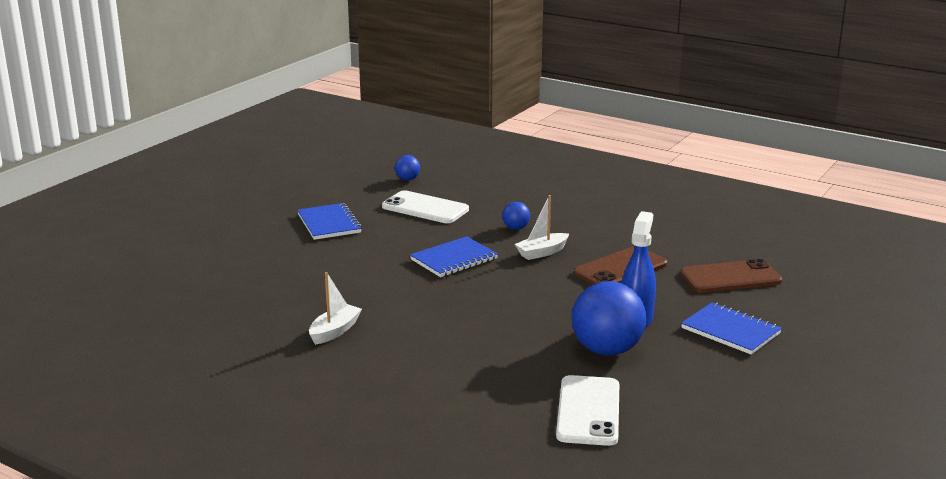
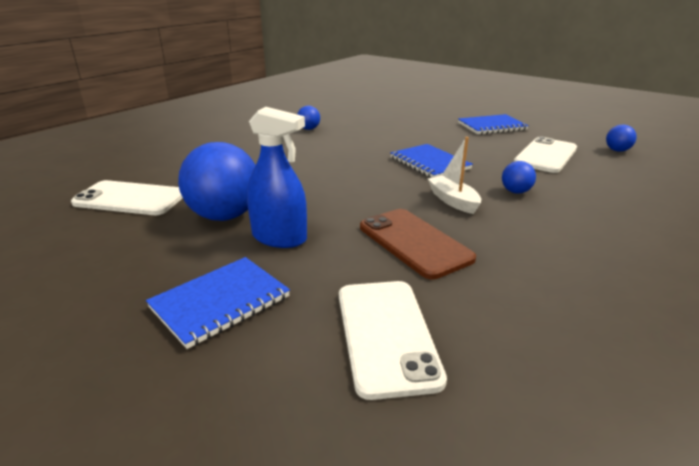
camera: 95 degrees right, 5 degrees up
(335, 331) = (309, 129): white boat -> blue ball
(730, 277) = (386, 335): brown phone -> white phone

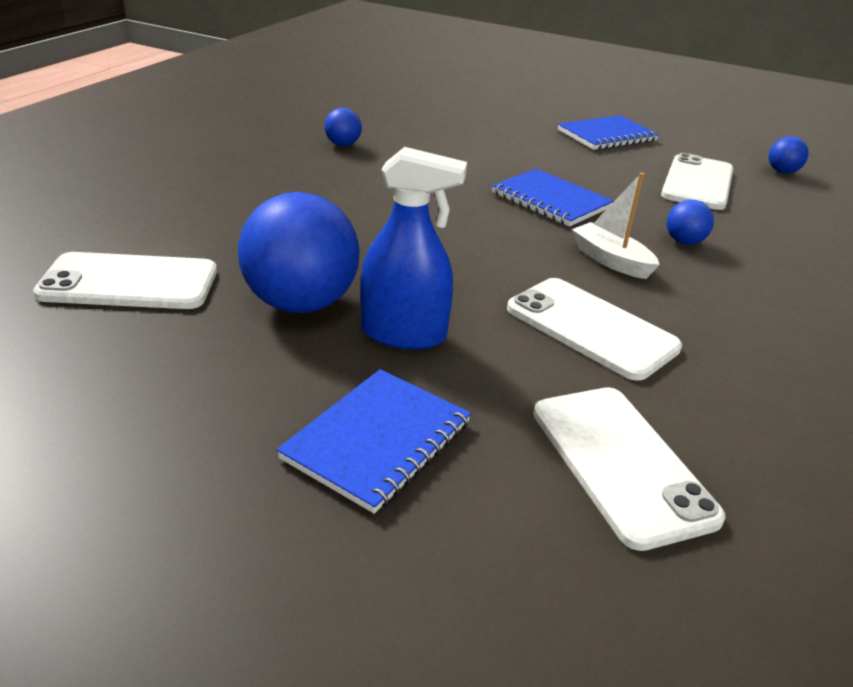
camera: 15 degrees left, 5 degrees up
(414, 242) = (591, 328): brown phone -> white phone

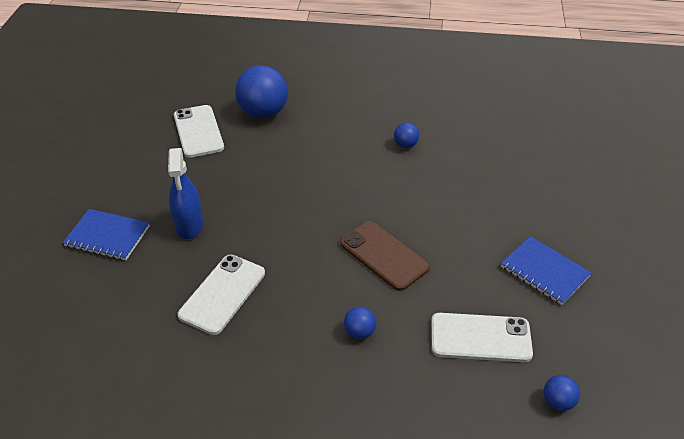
camera: 75 degrees right, 10 degrees up
(301, 303) = (203, 185): blue ball -> blue ball (263, 113)
(551, 200) = (384, 255): blue notebook -> brown phone
(611, 260) = (309, 295): white boat -> none
(620, 463) = (110, 316): white phone -> none

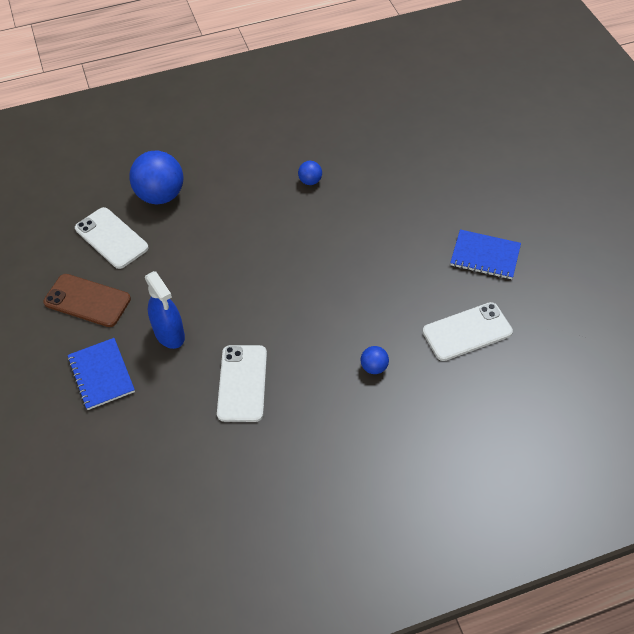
camera: 25 degrees left, 10 degrees up
(107, 236) = (101, 375): blue notebook -> blue notebook turned 75 degrees clockwise
(384, 255) = (354, 293): brown phone -> brown phone (87, 300)
(558, 402) = (547, 358): blue ball -> none

